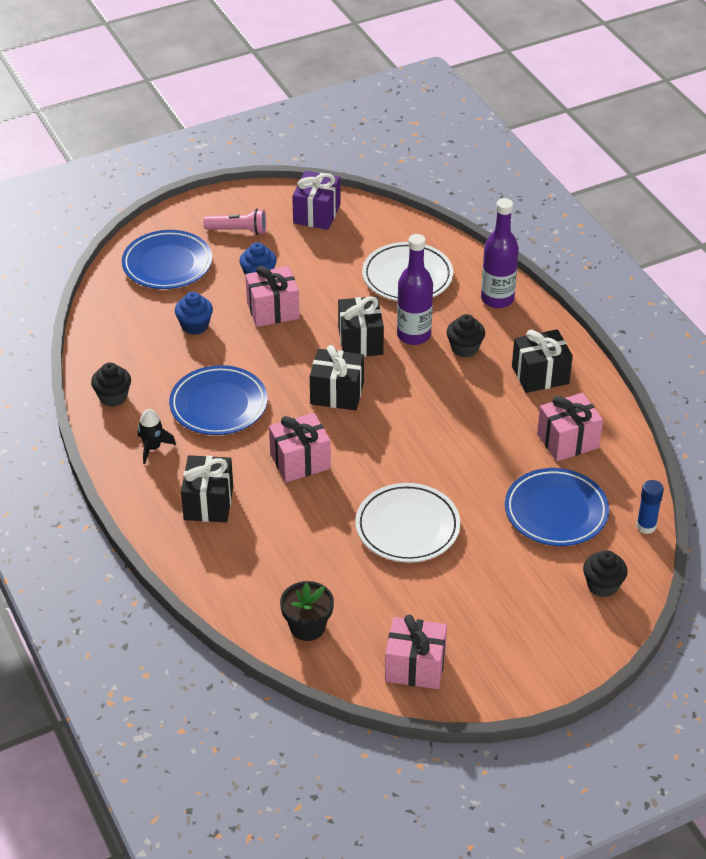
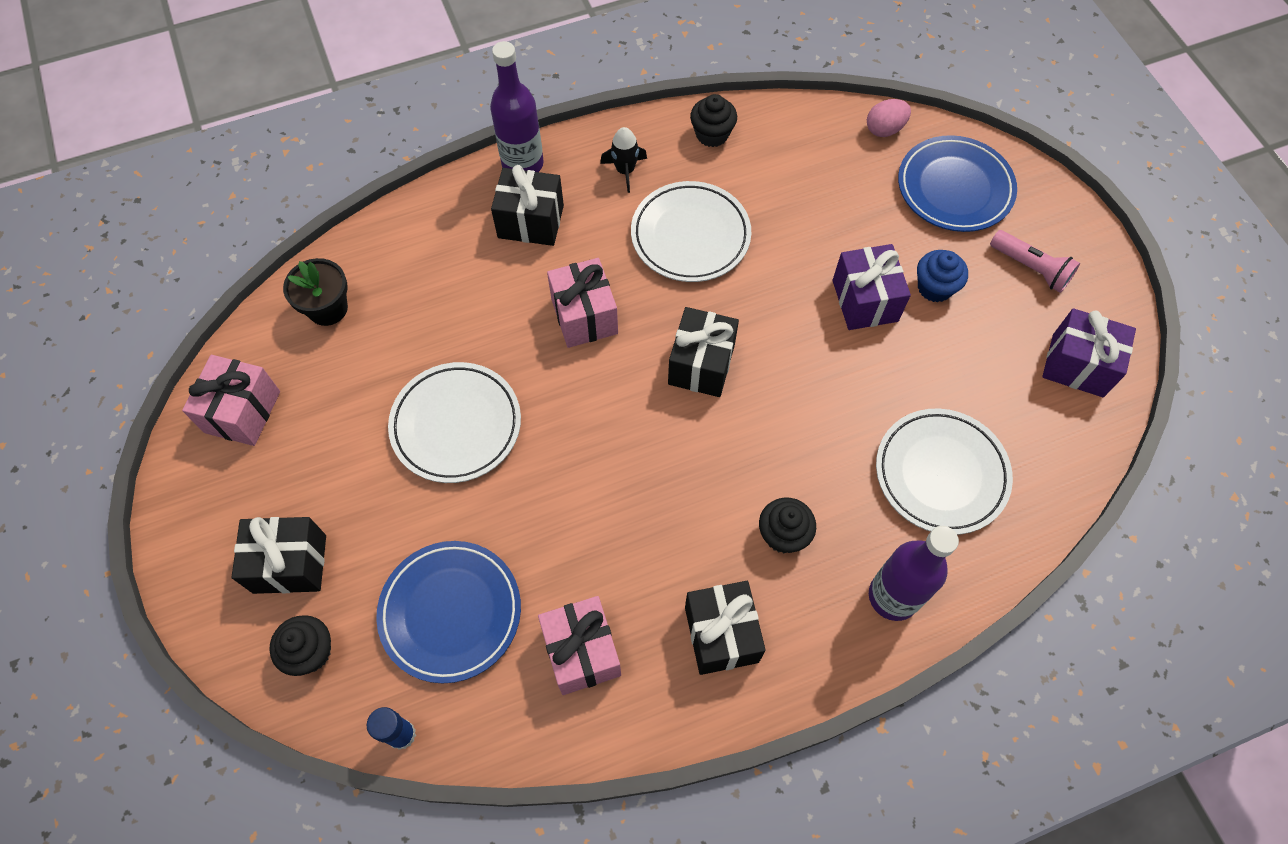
camera: 95 degrees right, 20 degrees up
(109, 299) = (884, 129): none -> pink egg
(195, 325) = (835, 215): blue cupcake -> none
(218, 405) = (690, 236): blue plate -> white plate
(238, 230) = (1031, 268): pink flashlight -> pink flashlight turned 60 degrees counterclockwise
(273, 310) = (865, 300): pink gift -> purple gift
(360, 341) = (802, 400): black gift -> black gift (290, 564)
(413, 335) = (813, 469): purple bottle -> purple bottle (522, 164)

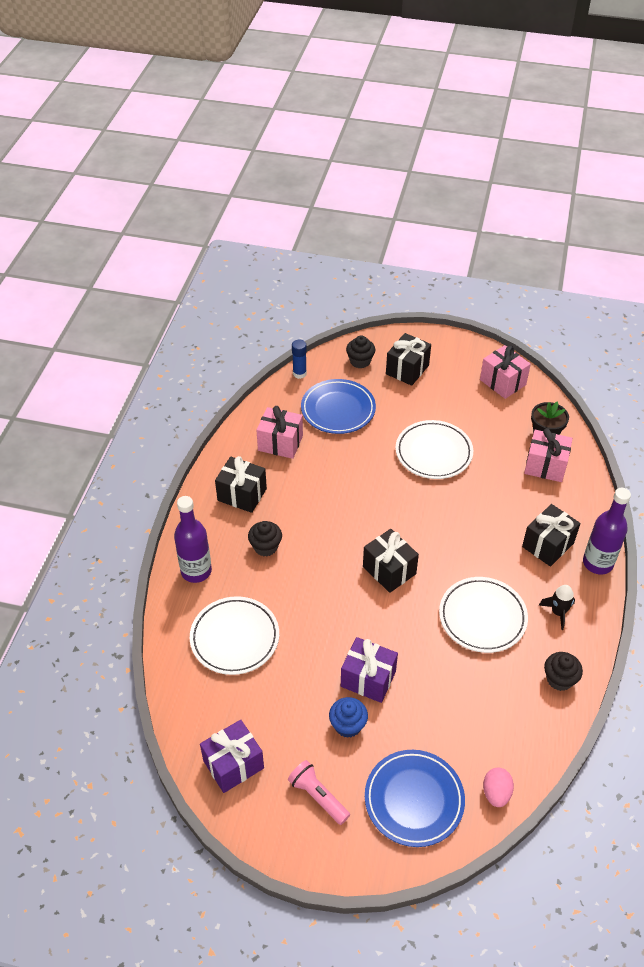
camera: 125 degrees right, 15 degrees down
(584, 316) = (461, 535): pink gift -> pink gift (545, 466)
(1031, 268) = (317, 796): pink flashlight -> pink flashlight turned 60 degrees clockwise

